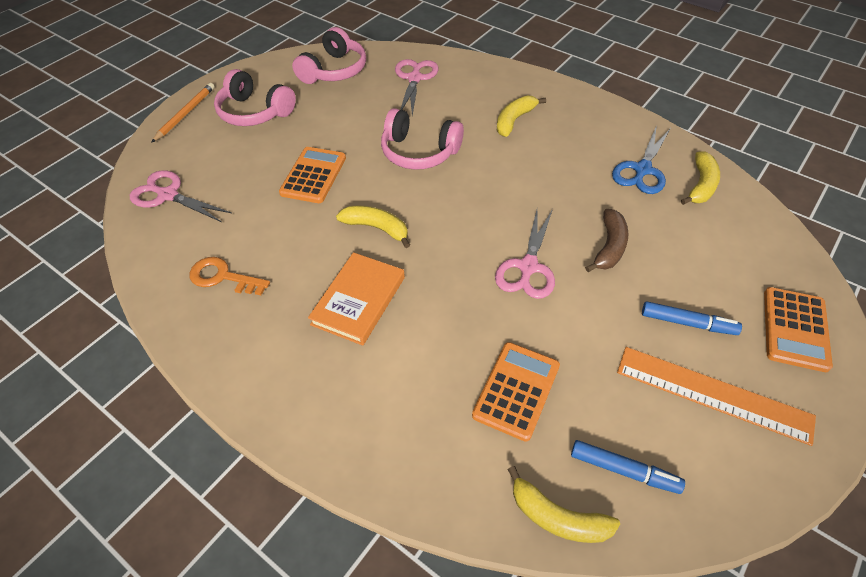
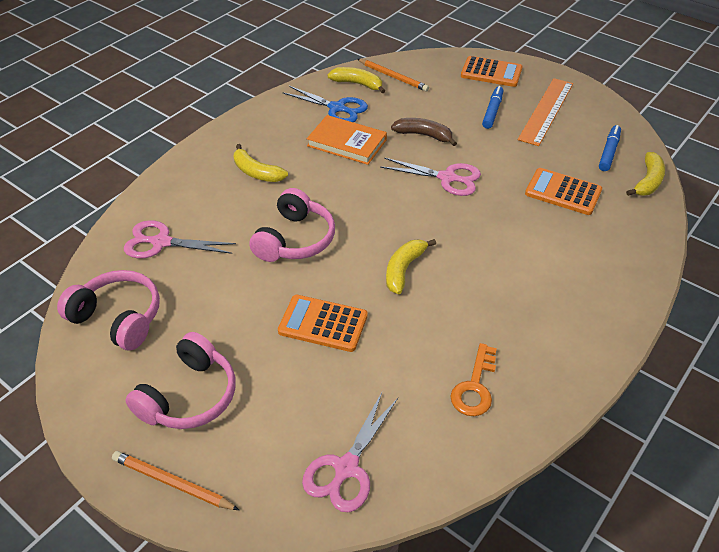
camera: 90 degrees left, 5 degrees down
(359, 301) = (493, 279): orange book -> orange book (347, 143)
(732, 217) = (393, 77): none -> orange pencil

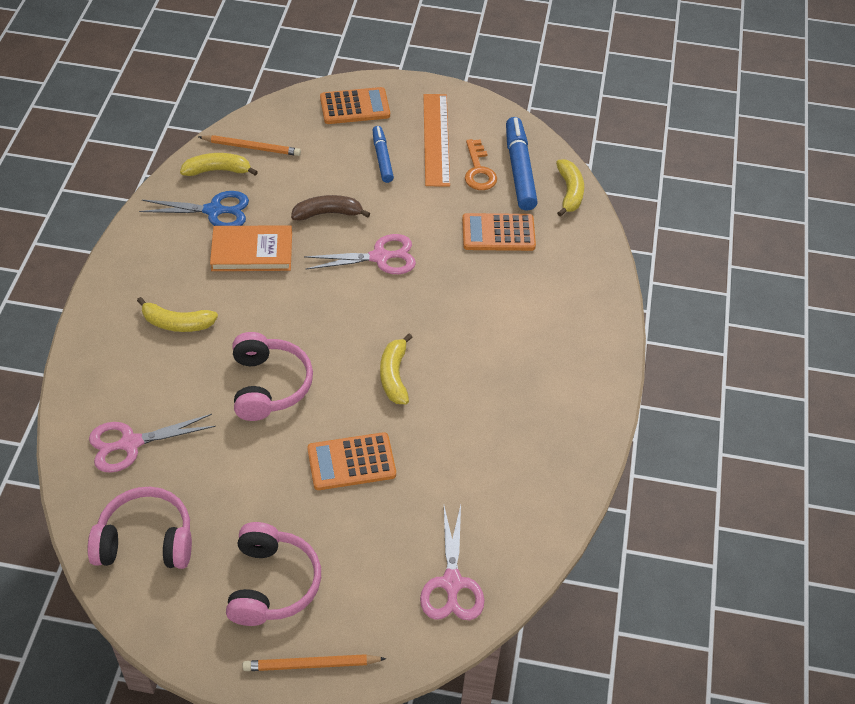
camera: 30 degrees left, 5 degrees up
(475, 386) = (519, 464): orange key -> orange key (478, 170)
(608, 152) = (519, 170): blue marker -> blue marker, size x1.62

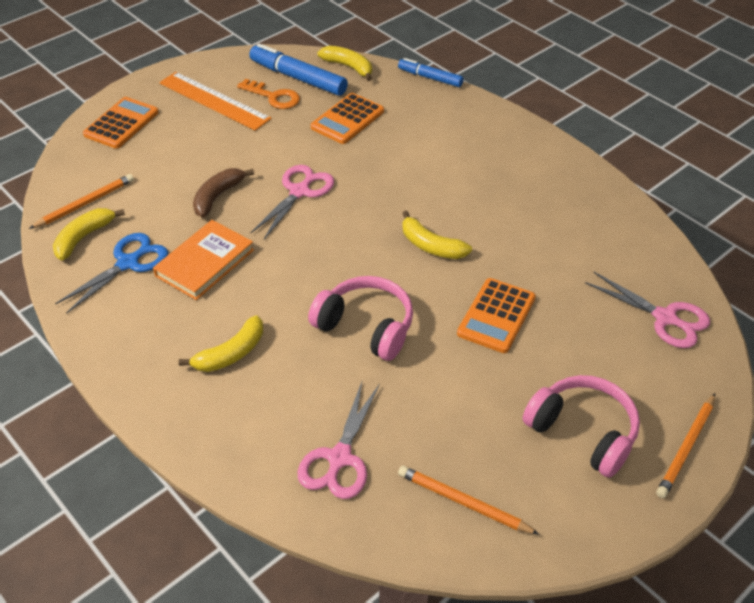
camera: 50 degrees left, 5 degrees down
(146, 540) = (464, 502): pink headphones -> orange pencil
(382, 158) = (197, 138): blue marker -> blue marker (430, 78)

